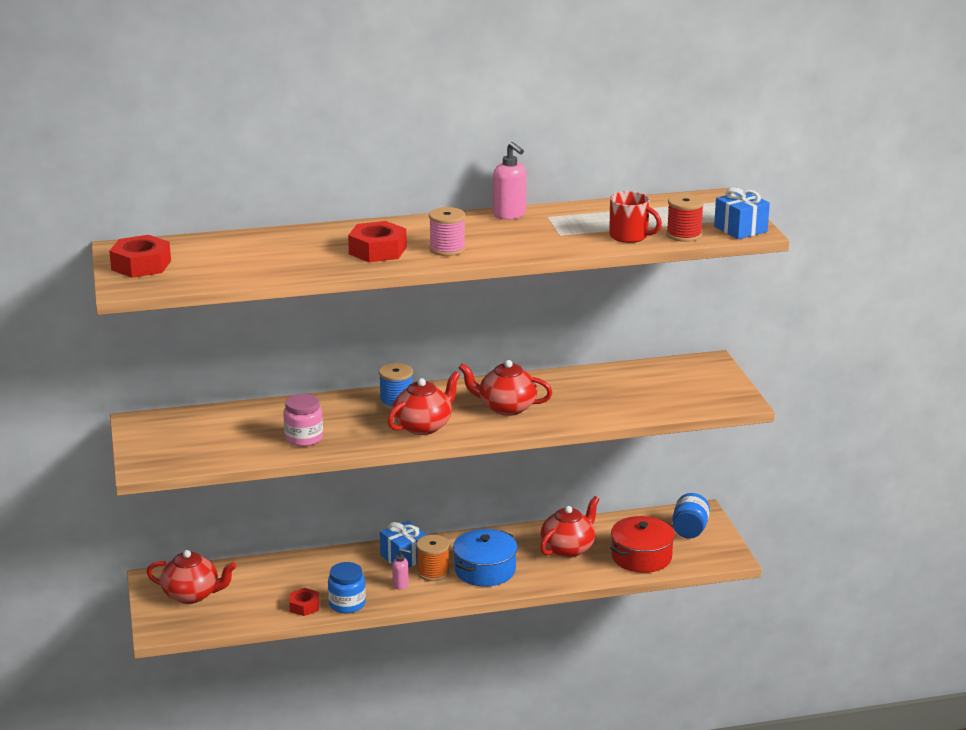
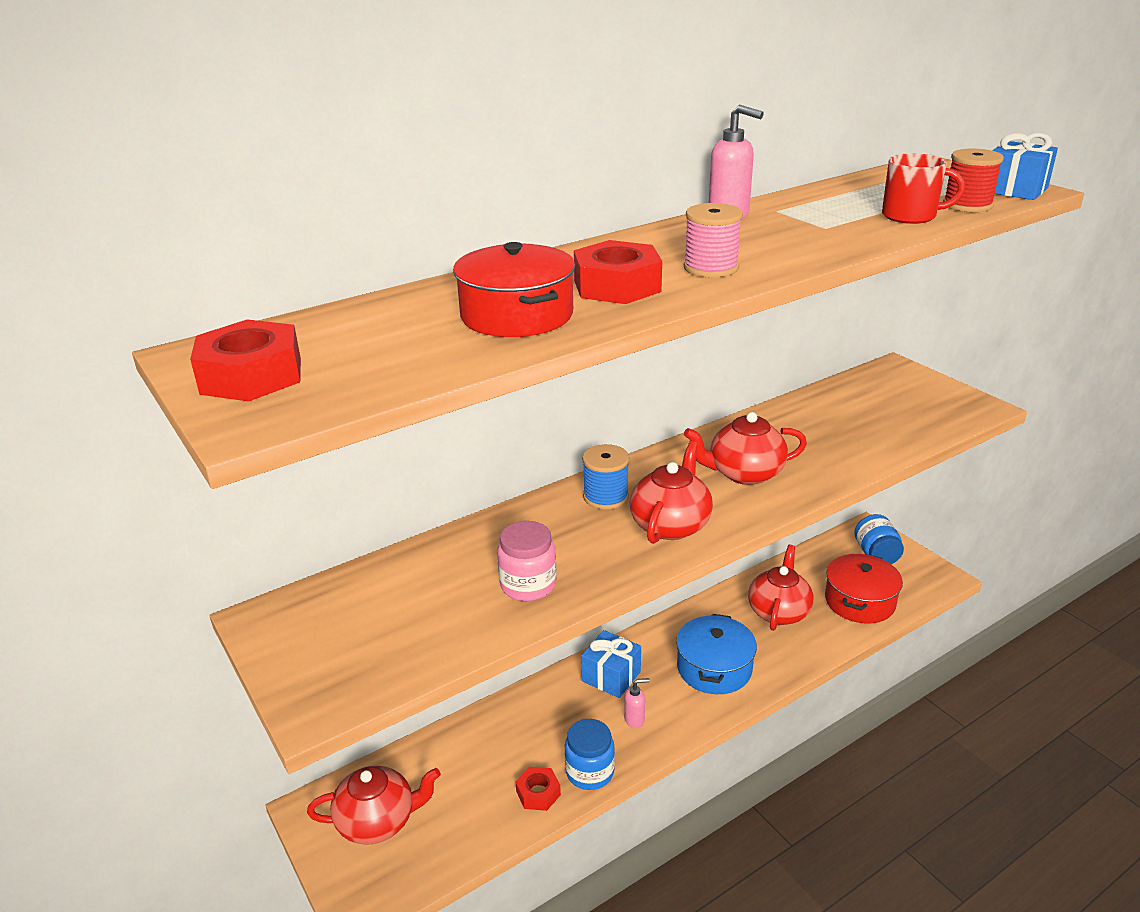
camera: 20 degrees left, 5 degrees up
(302, 258) = (517, 315): none -> red pot
(433, 572) = (658, 688): orange spool -> none

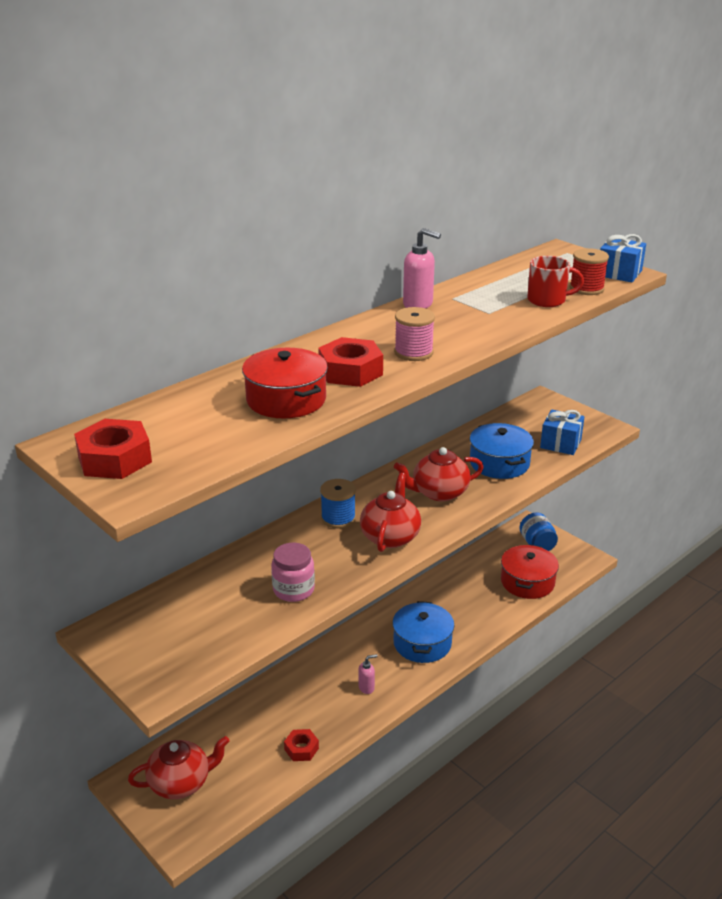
camera: 10 degrees left, 0 degrees up
(589, 772) = (338, 729): blue jar -> none
(611, 676) = (343, 657): blue gift -> blue gift (560, 443)
(778, 611) = (466, 595): red teapot -> none
(830, 442) = (499, 463): none -> blue pot

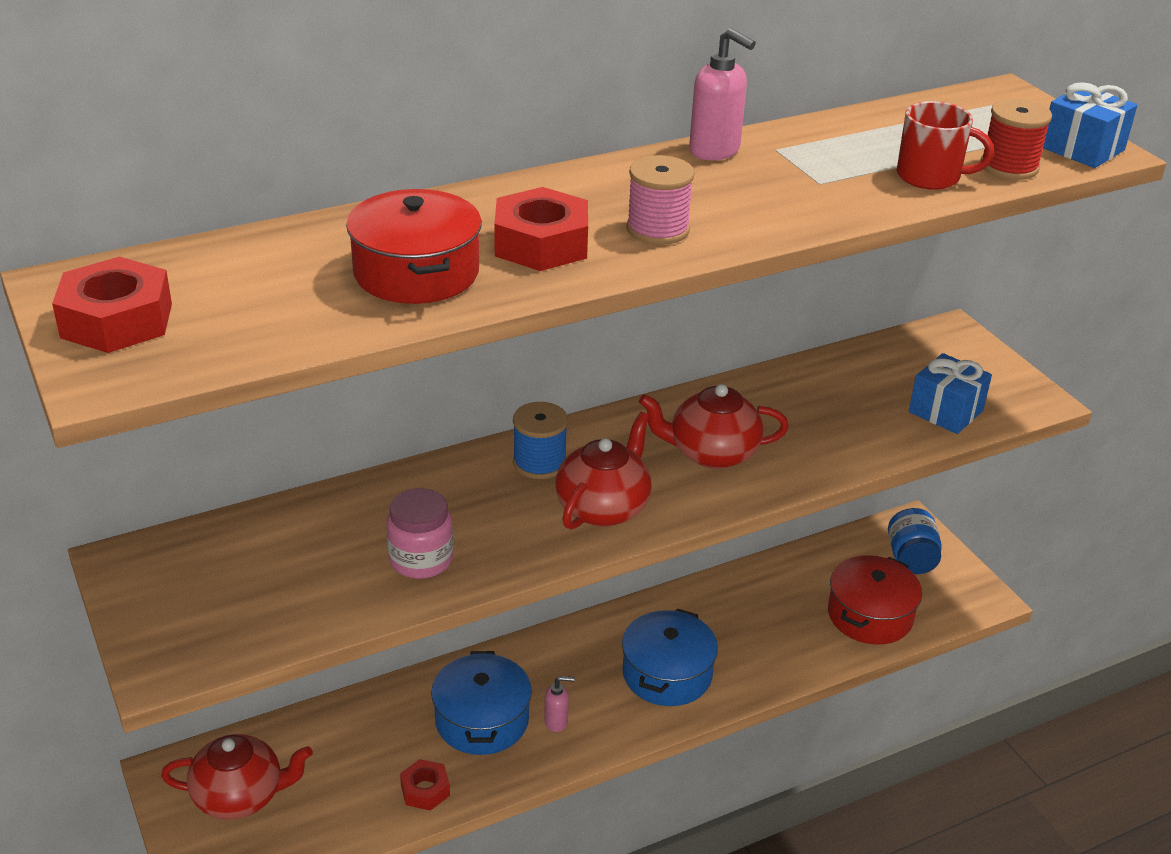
camera: 15 degrees right, 5 degrees up
(499, 463) = (830, 424): blue pot -> blue pot (482, 720)

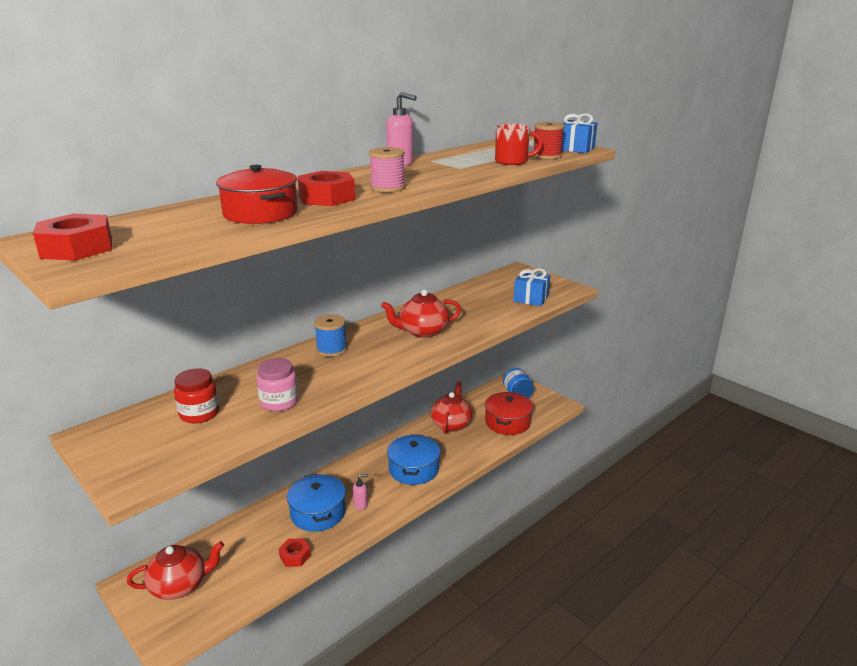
camera: 15 degrees left, 10 degrees down
(292, 556) = (199, 414): none -> red jar
(603, 507) = (374, 362): red teapot -> red teapot (451, 424)

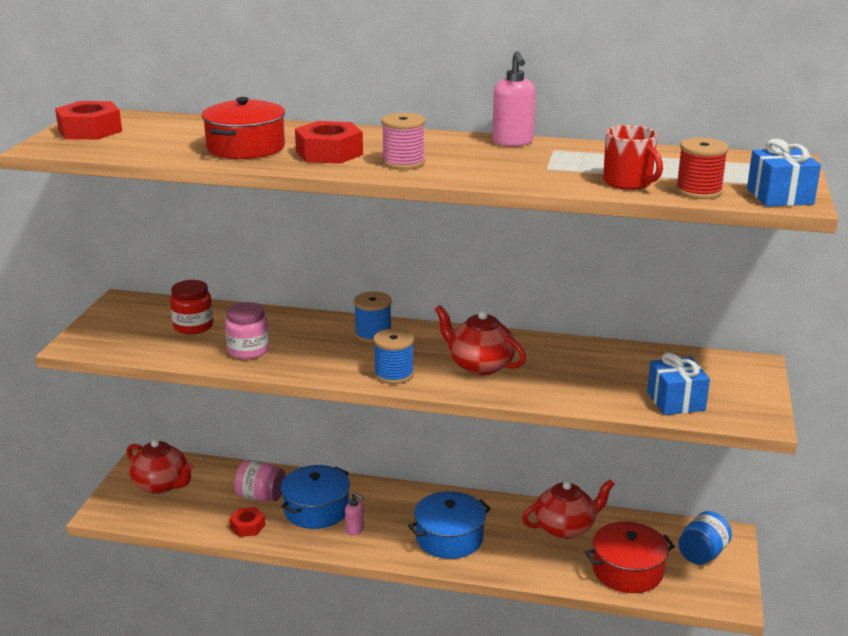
camera: 55 degrees right, 0 degrees up
(268, 534) = (261, 496): none -> pink jar
(395, 360) = (394, 374): none -> blue spool

